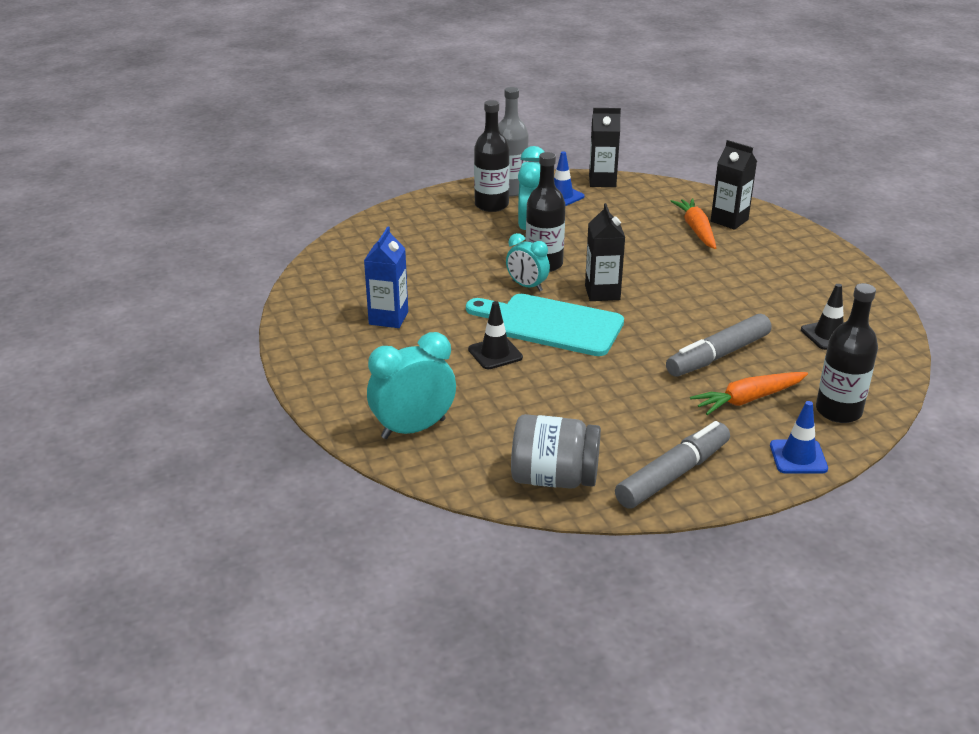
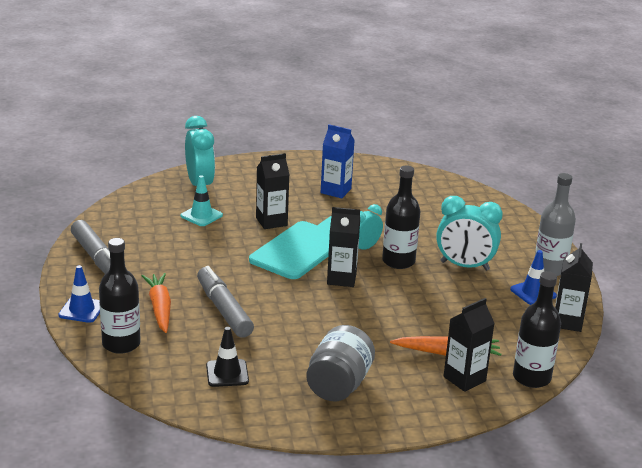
camera: 100 degrees right, 5 degrees down
(491, 205) = (517, 255): black bottle -> black bottle (531, 378)
(495, 353) = (271, 221): black traffic cone -> black carton
(506, 410) = (201, 215): none -> turquoise traffic cone
(554, 478) = (122, 220): grey jar -> grey jar (339, 385)

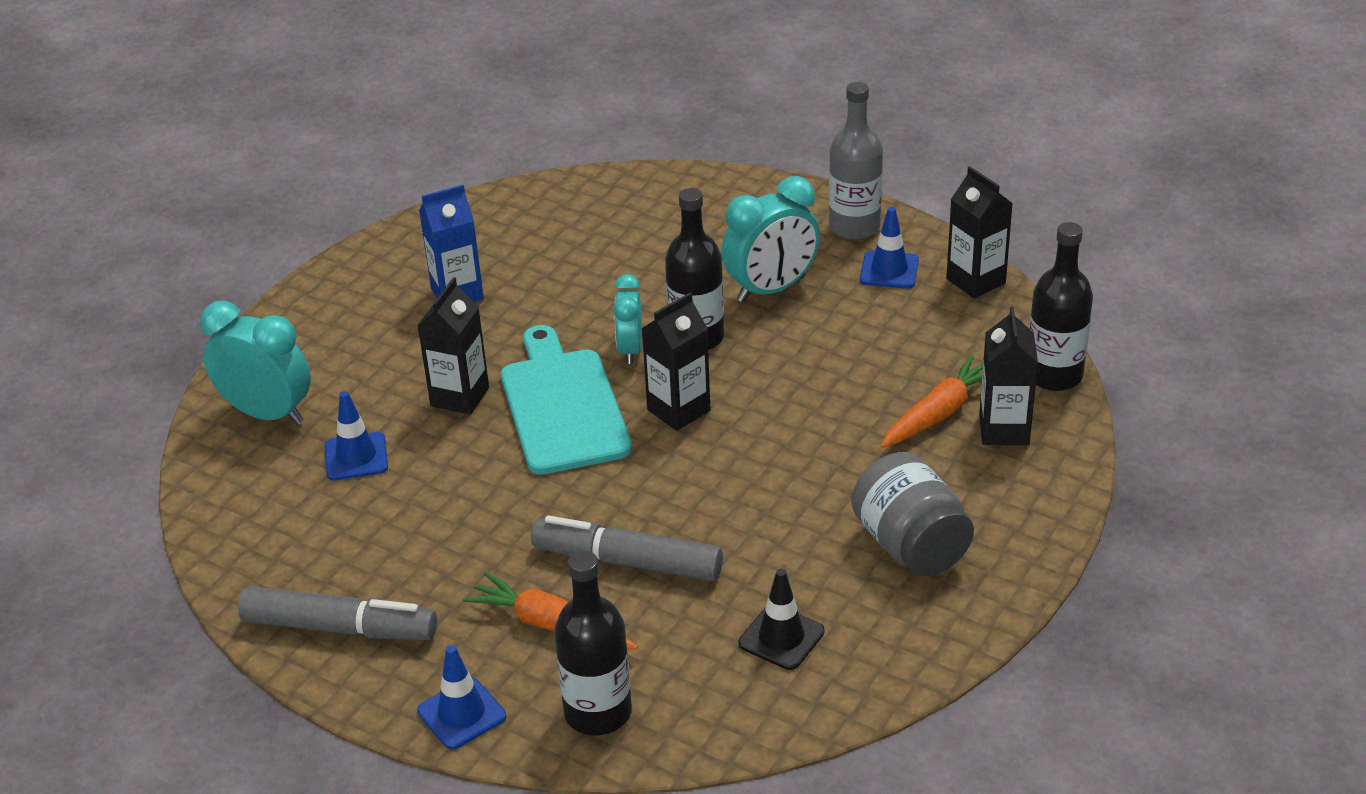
camera: 45 degrees left, 10 degrees up
(201, 215) = (356, 457): turquoise traffic cone -> blue traffic cone

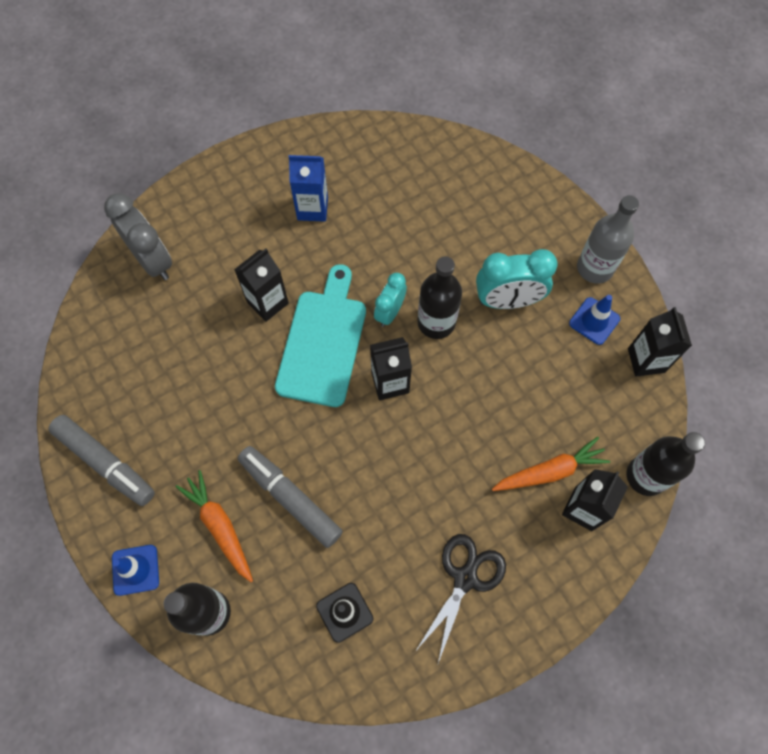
camera: 25 degrees right, 30 degrees up
(267, 414) = (153, 260): turquoise clock -> grey clock
(356, 457) = (183, 324): blue traffic cone -> none
(910, 545) = (465, 578): grey jar -> black scissors

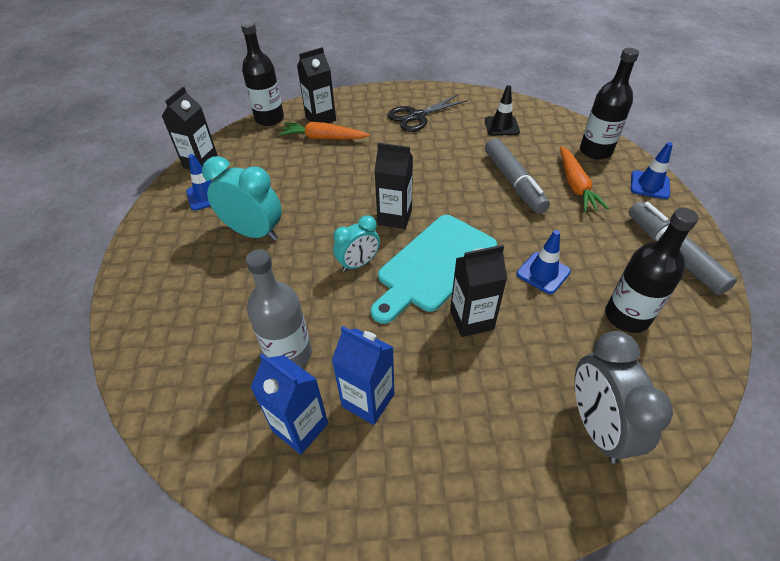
camera: 150 degrees left, 20 degrees down
(223, 379) = (543, 273): none -> blue traffic cone
(345, 173) = (300, 427): none -> blue carton
(436, 322) = (325, 241): black bottle -> black bottle (626, 316)
(595, 268) = (163, 226): grey bottle -> grey bottle (289, 354)

